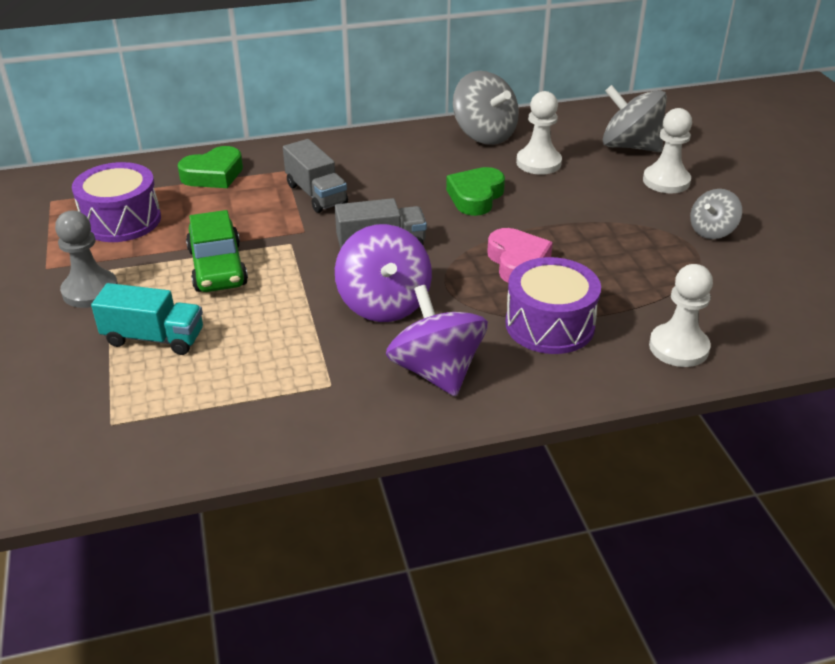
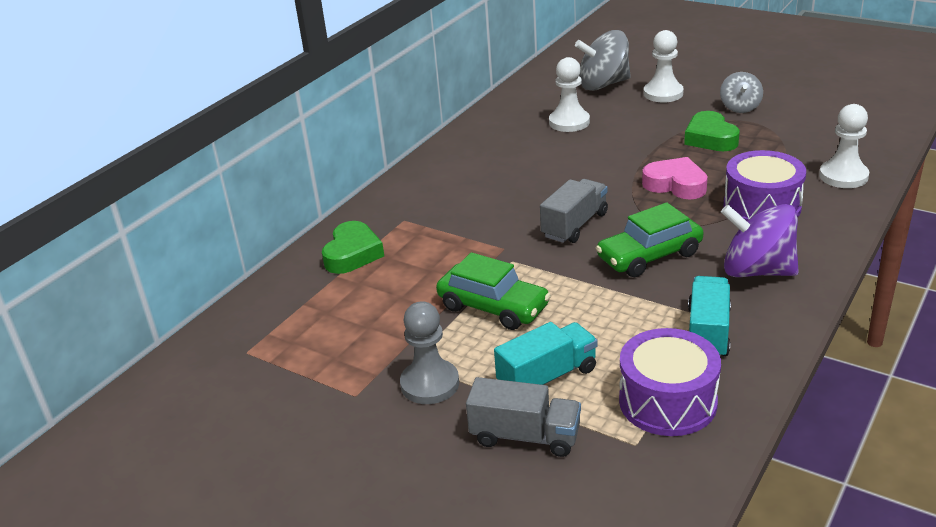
camera: 40 degrees left, 5 degrees down
(121, 220) = (346, 326): purple drum -> purple drum (667, 401)
(305, 388) = (707, 333): none -> turquoise truck
(316, 194) = (462, 221): grey truck -> grey truck (525, 436)
(384, 303) = (649, 256): purple spinning top -> green car
(475, 197) = (572, 163): green heart -> green heart (710, 138)
(484, 134) = (499, 123): grey spinning top -> none

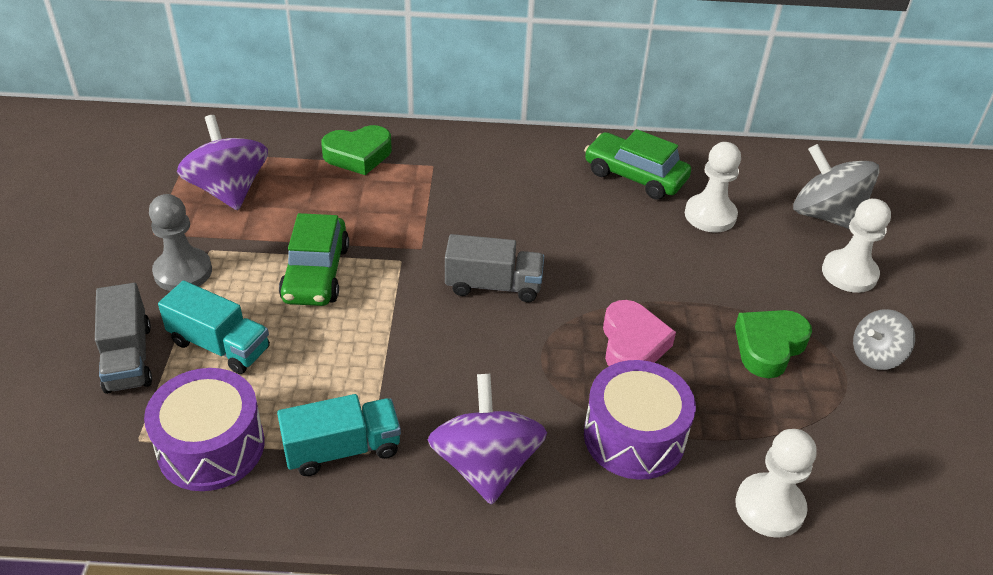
camera: 55 degrees right, 10 degrees up
(333, 336) = (229, 190): none -> purple spinning top
(649, 256) = (466, 362): green car -> green car (635, 176)

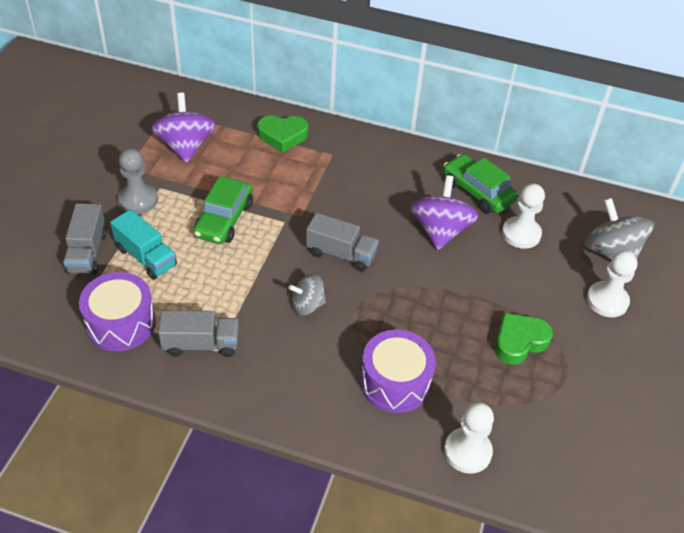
camera: 15 degrees right, 5 degrees up
(342, 449) = (201, 344): turquoise truck -> grey truck
(486, 465) = (289, 377): purple spinning top -> purple spinning top (440, 230)
(632, 344) = (421, 317): pink heart -> none
(876, 355) = (596, 366): grey spinning top -> grey spinning top (307, 305)

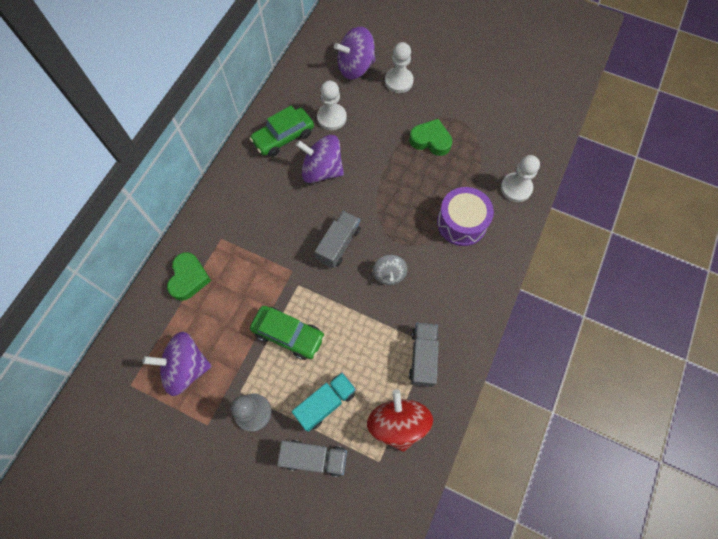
camera: 80 degrees left, 20 degrees up
(121, 323) = (397, 423): purple drum -> red spinning top
(519, 342) = (430, 140): green heart -> green heart turned 135 degrees clockwise
(611, 252) = (355, 67): grey spinning top -> purple spinning top

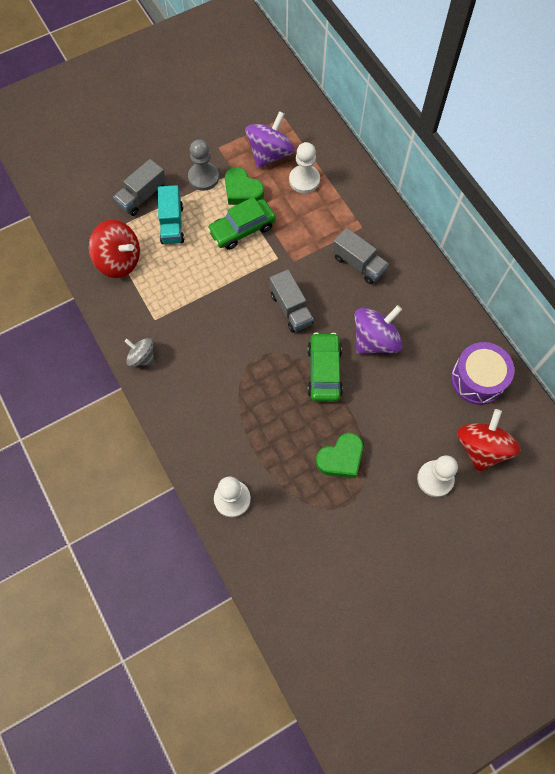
camera: 125 degrees right, 0 degrees up
(189, 278) = (342, 188): green heart -> green heart (242, 191)
(283, 137) = (435, 329): green car -> green car (324, 371)
(331, 118) = (430, 384): white pawn -> white pawn (304, 180)
(355, 67) = (481, 447): purple spinning top -> red spinning top
(389, 274) = (234, 329): grey spinning top -> grey spinning top (142, 357)
(422, 357) = (149, 308): grey truck -> grey truck (358, 264)
(461, 223) = (235, 421): purple drum -> purple drum (477, 379)

